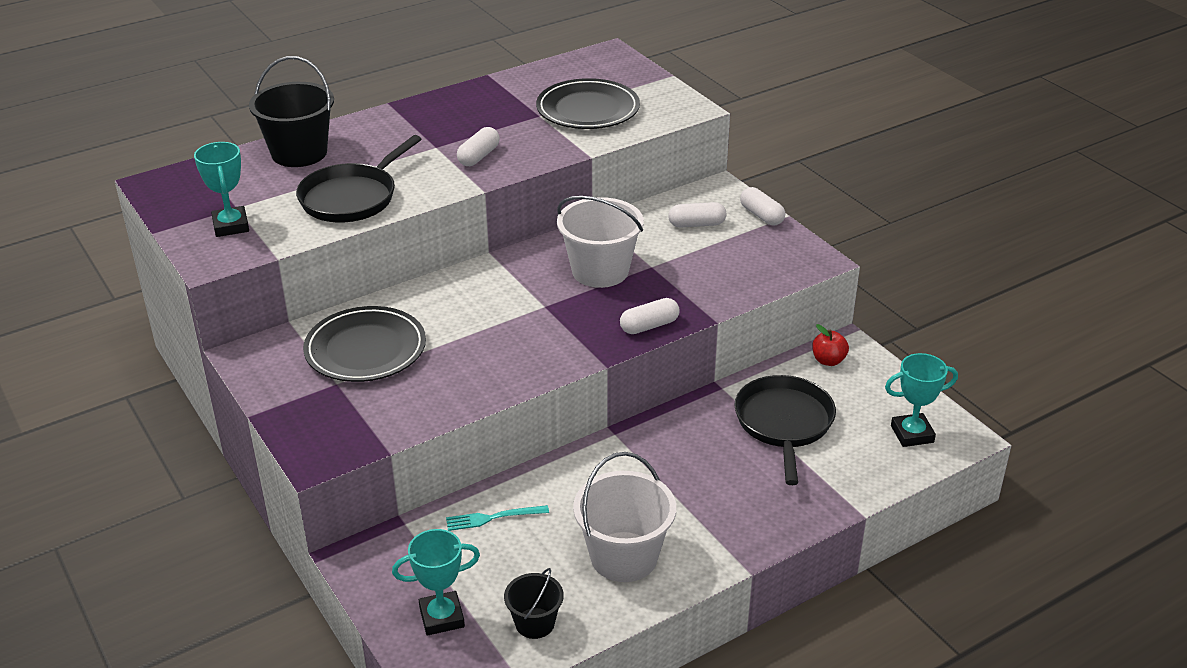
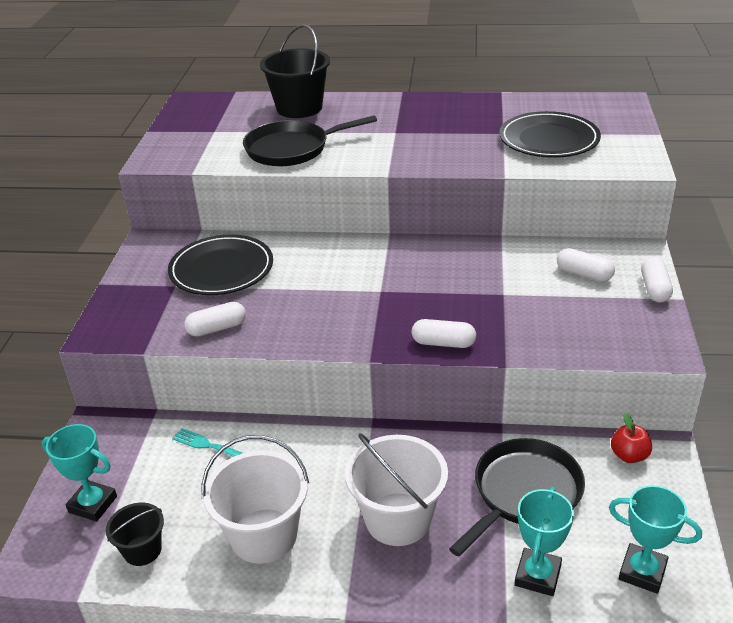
camera: 40 degrees right, 0 degrees up
(231, 226) = (194, 142): turquoise trophy -> turquoise trophy (538, 575)
(478, 156) = (417, 149): white capsule -> white capsule (217, 328)
(600, 271) = (456, 281): white bucket -> white bucket (398, 519)

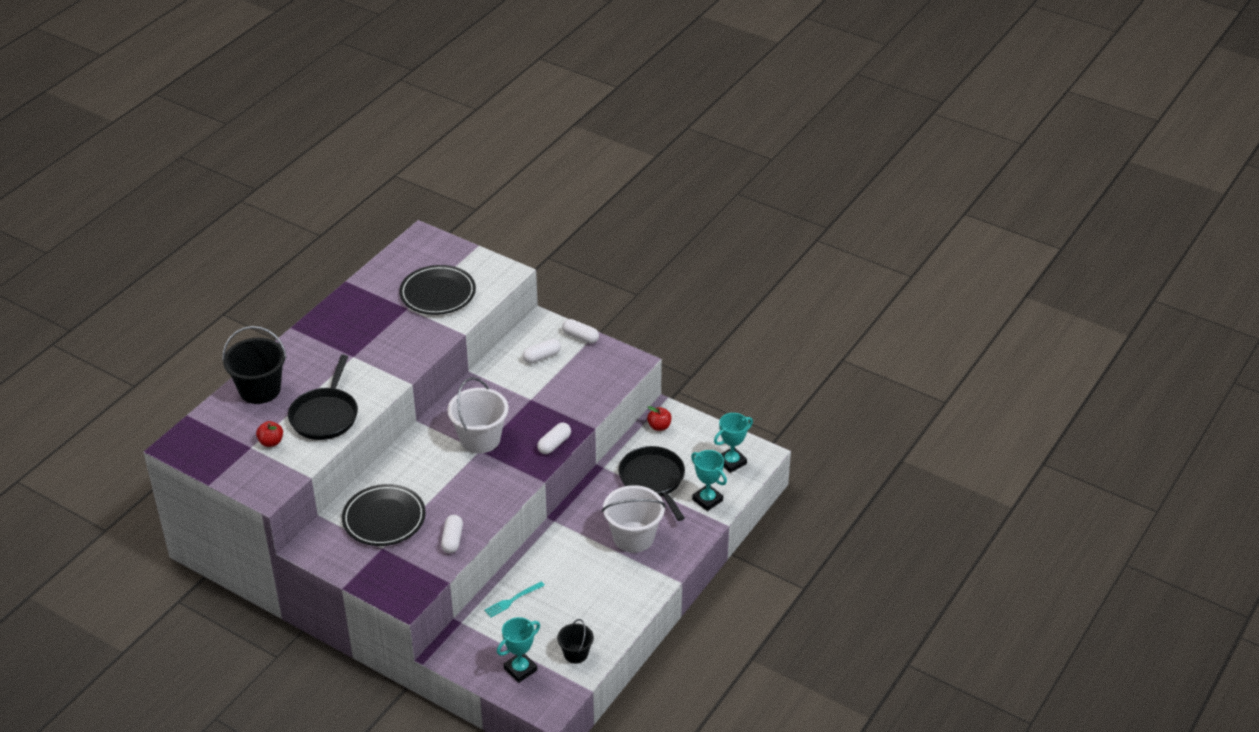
camera: 65 degrees left, 5 degrees up
(229, 137) = (271, 442): none -> red apple
(263, 536) = (604, 597): white bucket -> white bucket (480, 439)

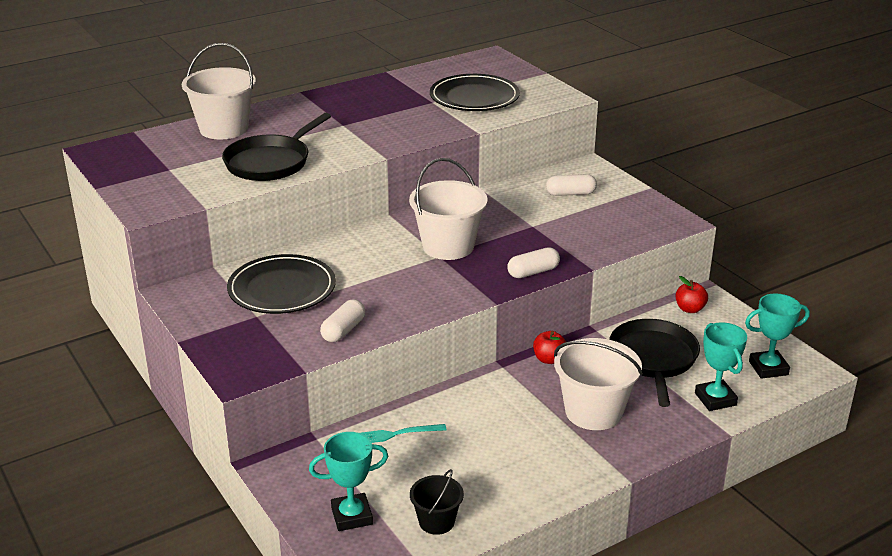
camera: 25 degrees right, 10 degrees down
(260, 390) = (224, 129): black bucket -> white bucket
(271, 442) = (193, 170): red apple -> red apple (549, 359)
(580, 337) = (627, 187): white capsule -> none

